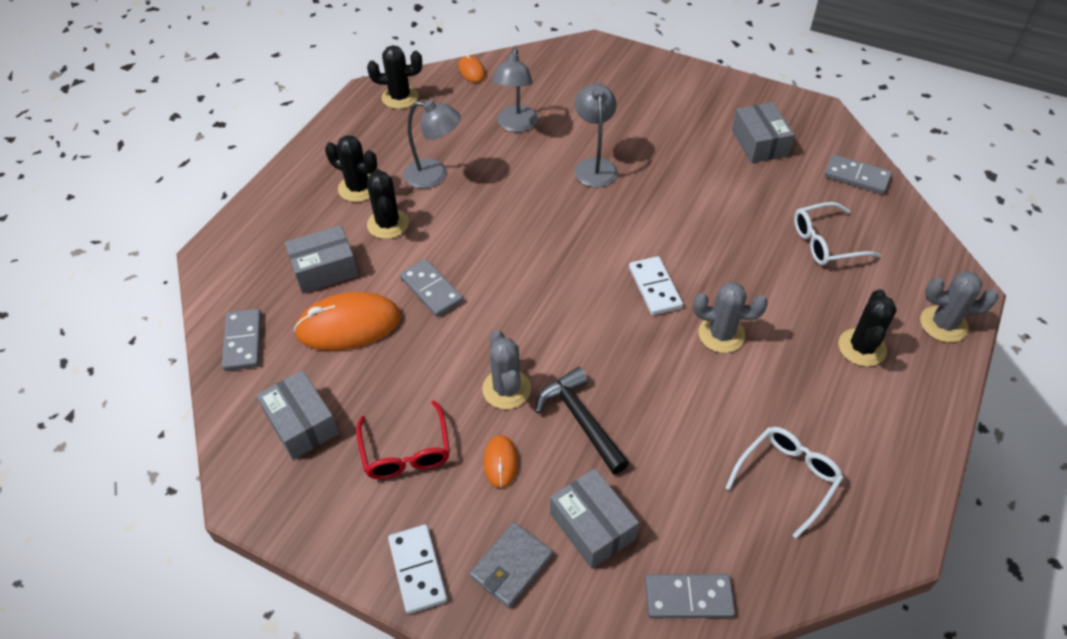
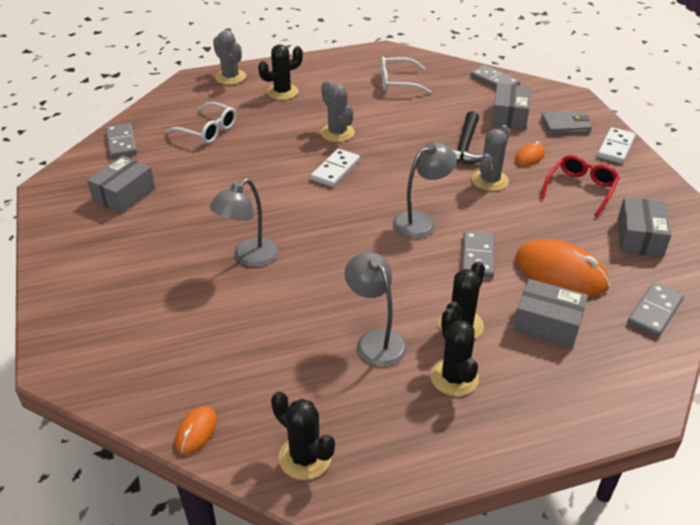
camera: 135 degrees left, 10 degrees down
(516, 125) = (249, 335): grey lamp -> grey lamp (421, 221)

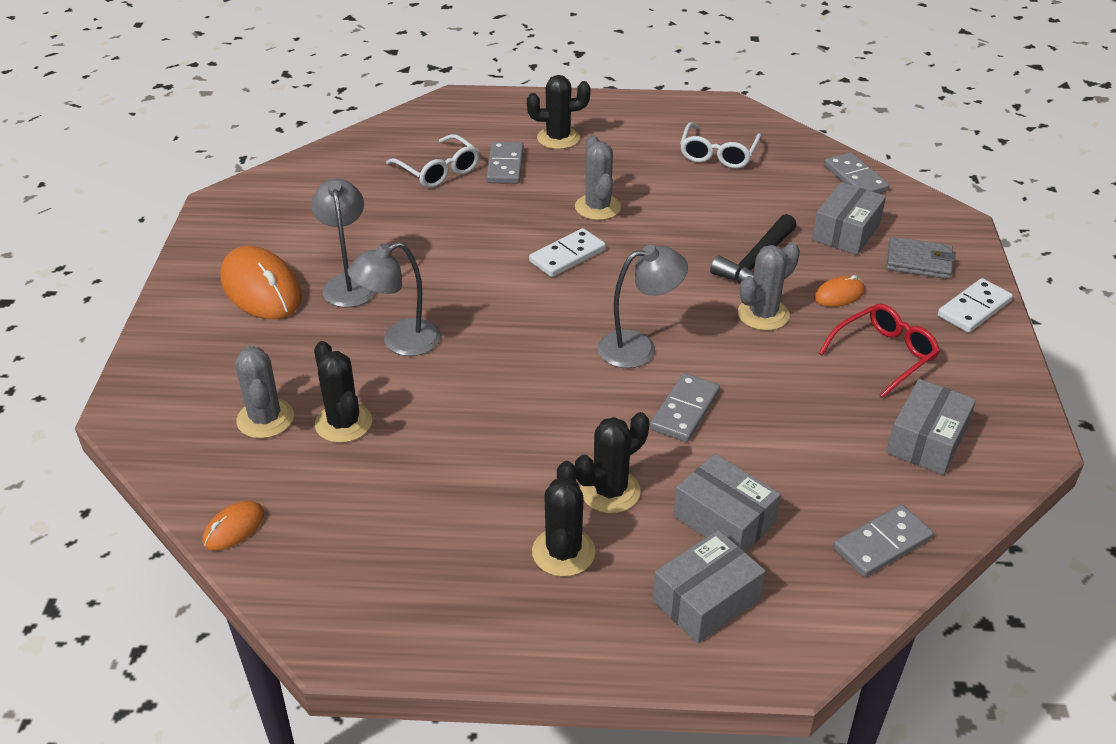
camera: 20 degrees right, 0 degrees up
(121, 143) = (329, 165): grey domino -> grey domino (505, 166)
(124, 195) = (299, 231): grey box -> grey box (706, 600)
(230, 77) = (503, 106): grey cactus -> grey cactus (265, 419)
(305, 457) = (335, 592): black cactus -> black cactus (343, 423)
(375, 340) = (494, 481): grey lamp -> grey lamp (349, 283)
(398, 82) = (718, 154): white glasses -> white glasses turned 90 degrees counterclockwise
(561, 272) = (784, 459): orange mouse -> orange mouse (261, 288)

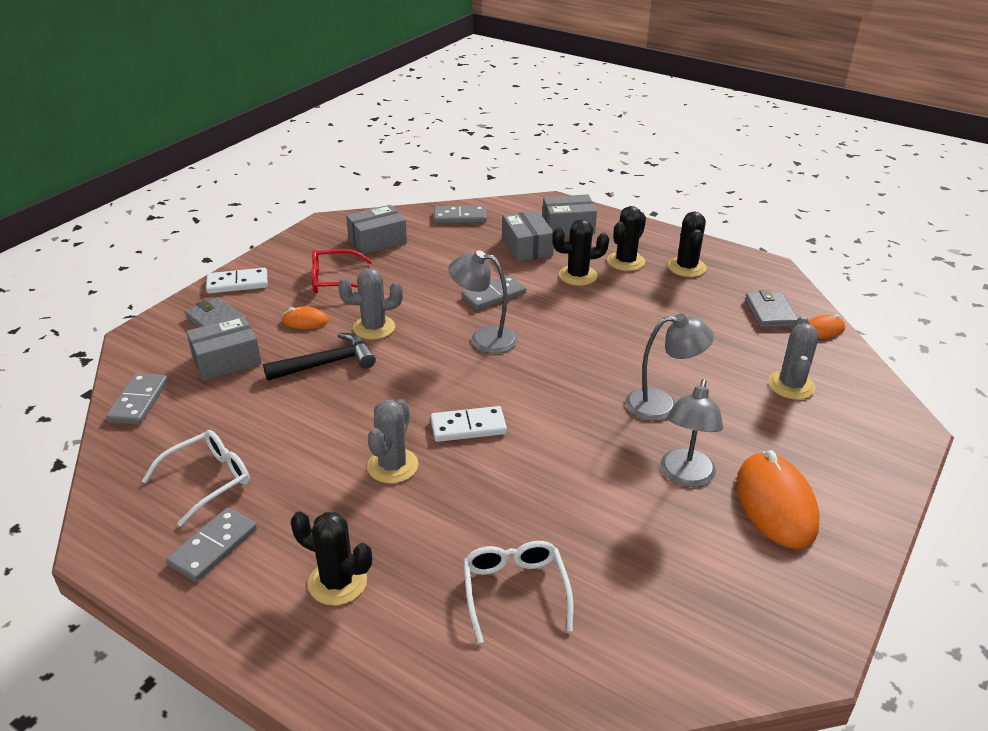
camera: 150 degrees left, 5 degrees down
(313, 531) = (770, 313): none -> grey wallet
(343, 423) = (731, 363): black cactus -> black cactus (686, 267)
(505, 166) = (434, 564): grey domino -> grey domino (213, 547)

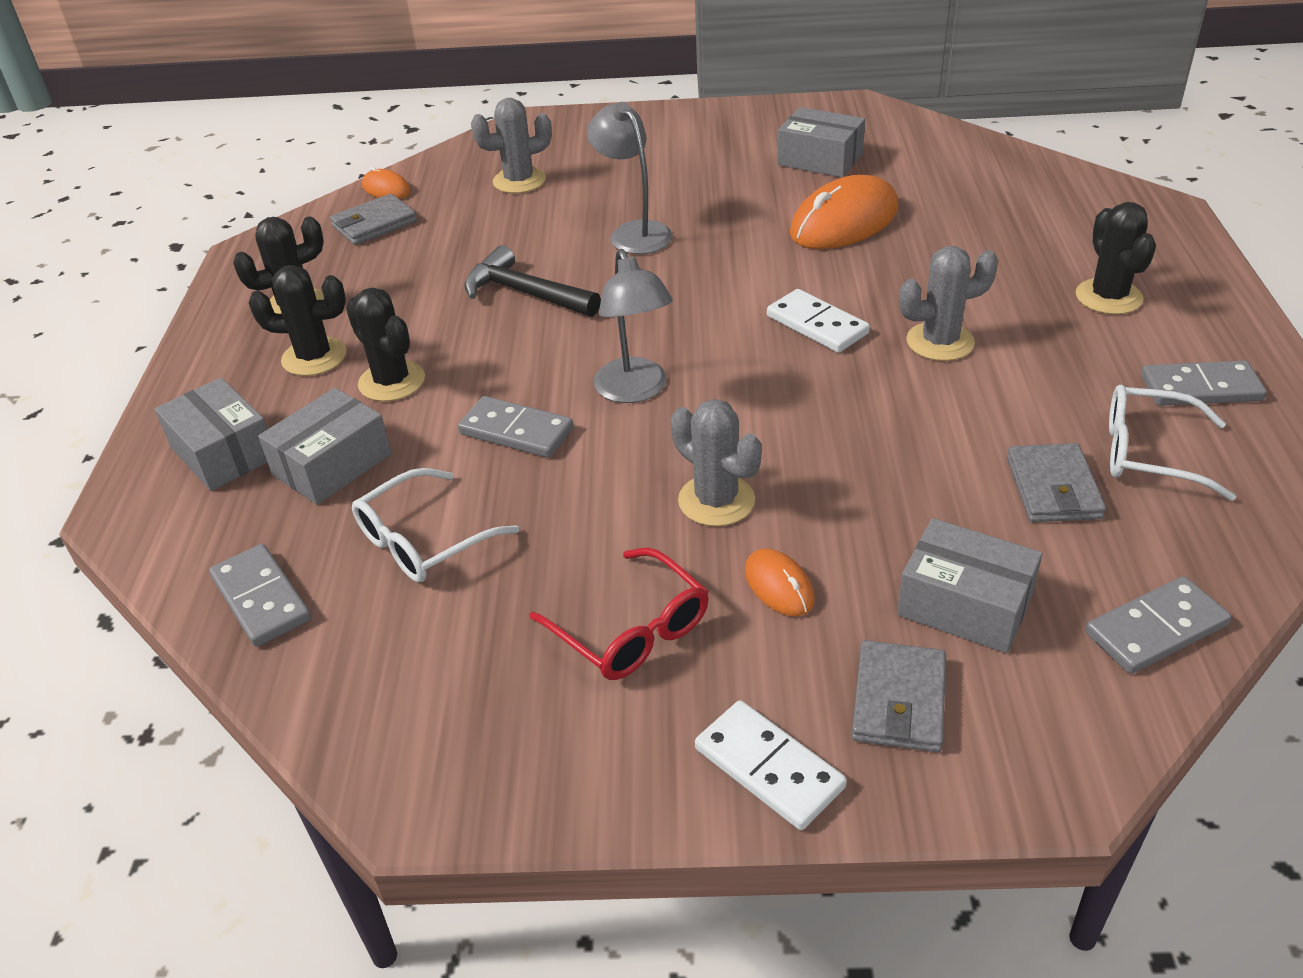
camera: 120 degrees left, 5 degrees up
(239, 428) = (1053, 488): none -> grey wallet
(327, 363) = (846, 495): black hammer -> black hammer (525, 293)
(377, 240) = (439, 663): grey box -> grey box (820, 159)
(515, 591) = (976, 216): white glasses -> white glasses (424, 540)
(685, 476) = (730, 191): grey lamp -> none
(775, 504) = (712, 148): orange mouse -> orange mouse (844, 222)

